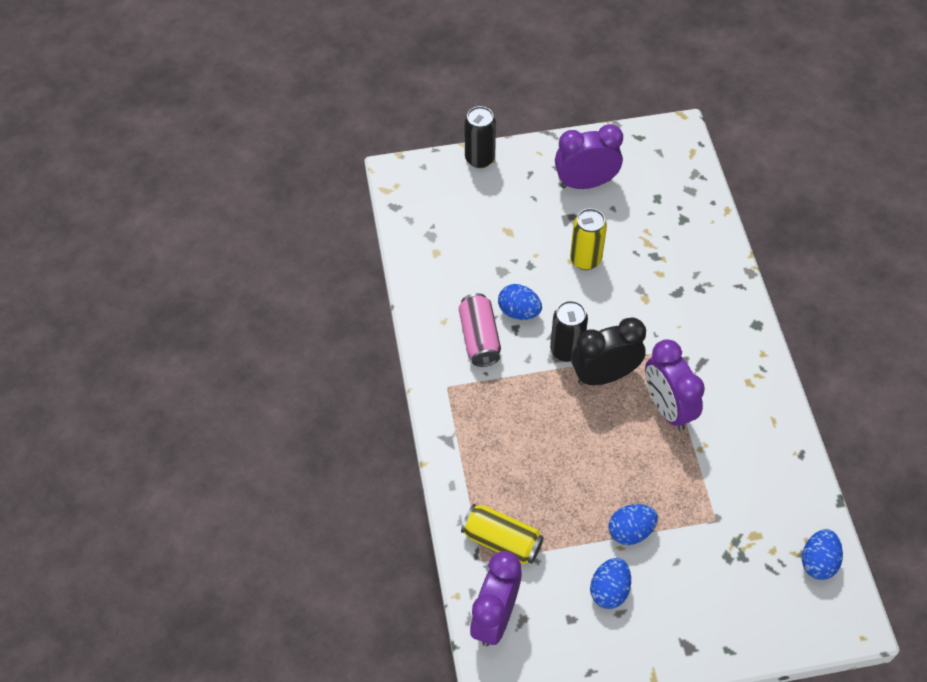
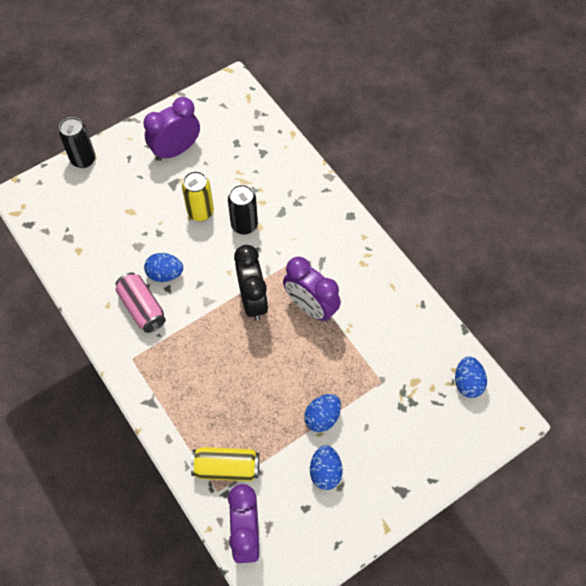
camera: 25 degrees left, 5 degrees up
(566, 350) = (215, 291): black can -> black can (244, 225)
(604, 375) = (253, 300): black clock -> black clock turned 120 degrees clockwise

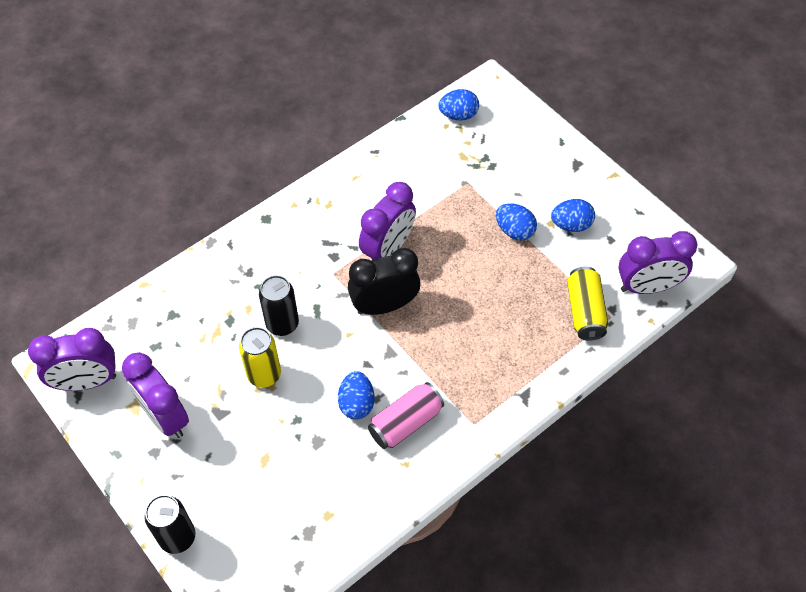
camera: 95 degrees left, 5 degrees down
(212, 103) = (87, 382): none -> purple clock

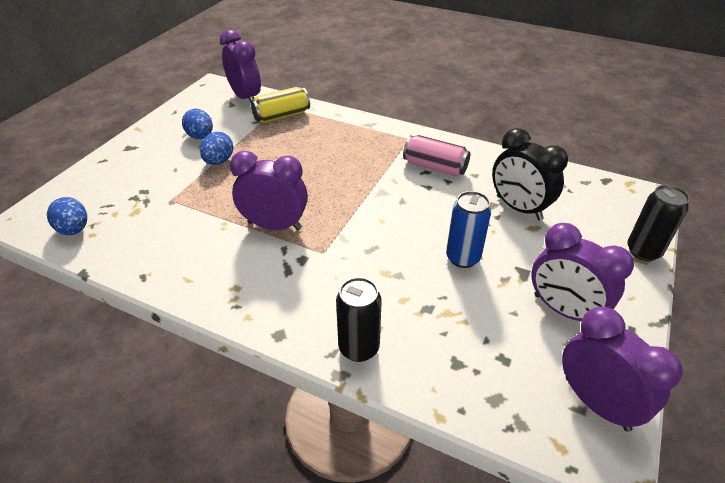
camera: 115 degrees left, 15 degrees down
(165, 417) = (564, 310): purple clock -> purple clock turned 105 degrees clockwise
(264, 375) = (463, 258): yellow can -> blue can
(282, 324) = (403, 266): black can -> black can (359, 348)
(356, 403) = (441, 195): blue egg -> none
(384, 306) = (338, 208): black clock -> black clock (519, 208)

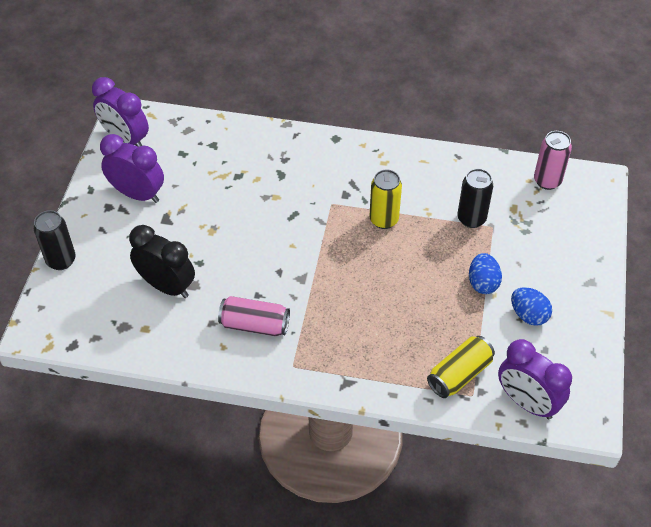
camera: 165 degrees right, 10 degrees up
(74, 230) = (547, 181): blue egg -> pink can
(274, 226) = (384, 219): purple clock -> yellow can
(359, 348) = (279, 141): black can -> black can (471, 219)
(463, 258) = (216, 222): blue can -> none

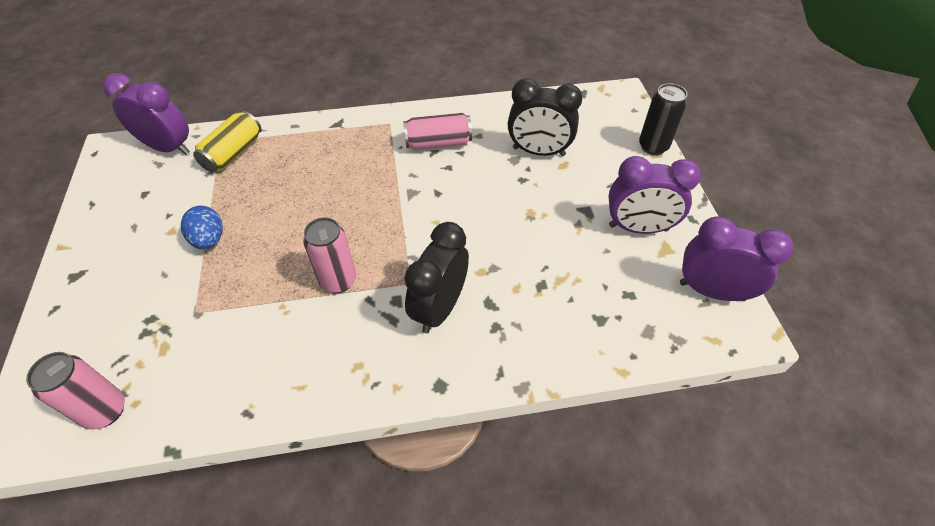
camera: 160 degrees right, 0 degrees up
(317, 181) = (439, 308): none -> black clock
(384, 219) = (338, 281): yellow can -> pink can
(471, 219) = (224, 315): black can -> none
(528, 315) = (158, 220): blue egg -> none

